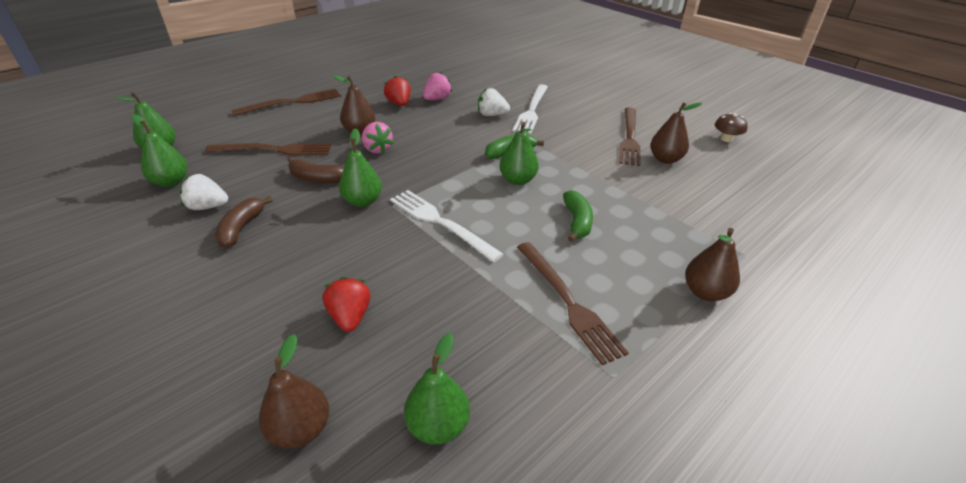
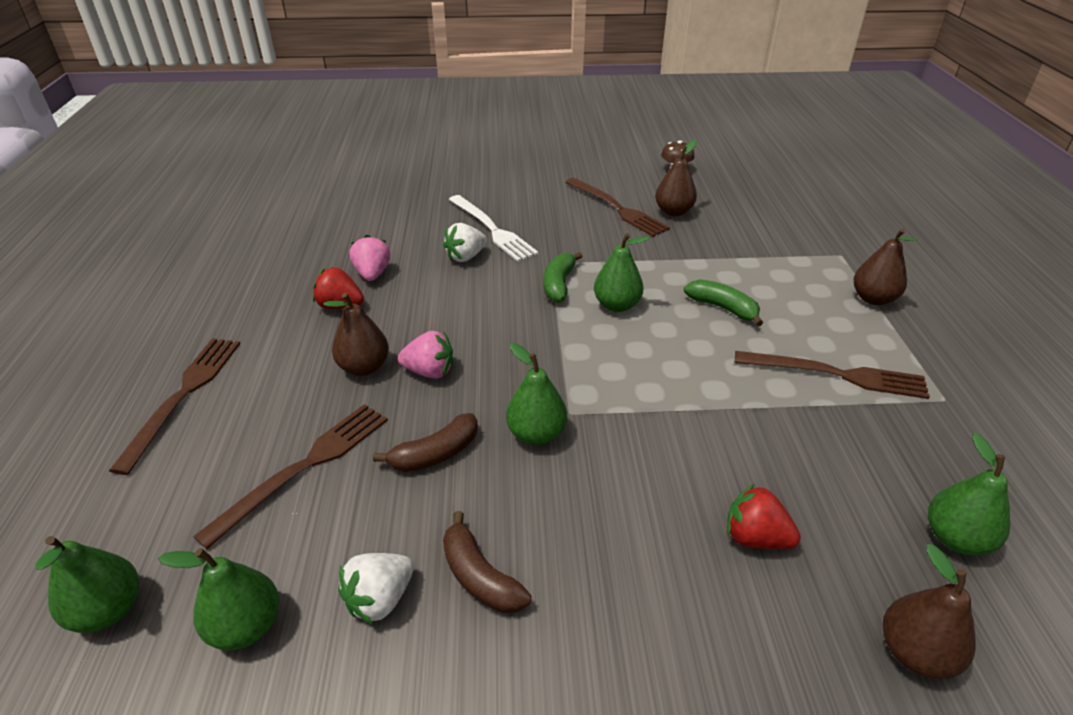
camera: 50 degrees left, 0 degrees up
(441, 223) = (642, 393): white fork -> none

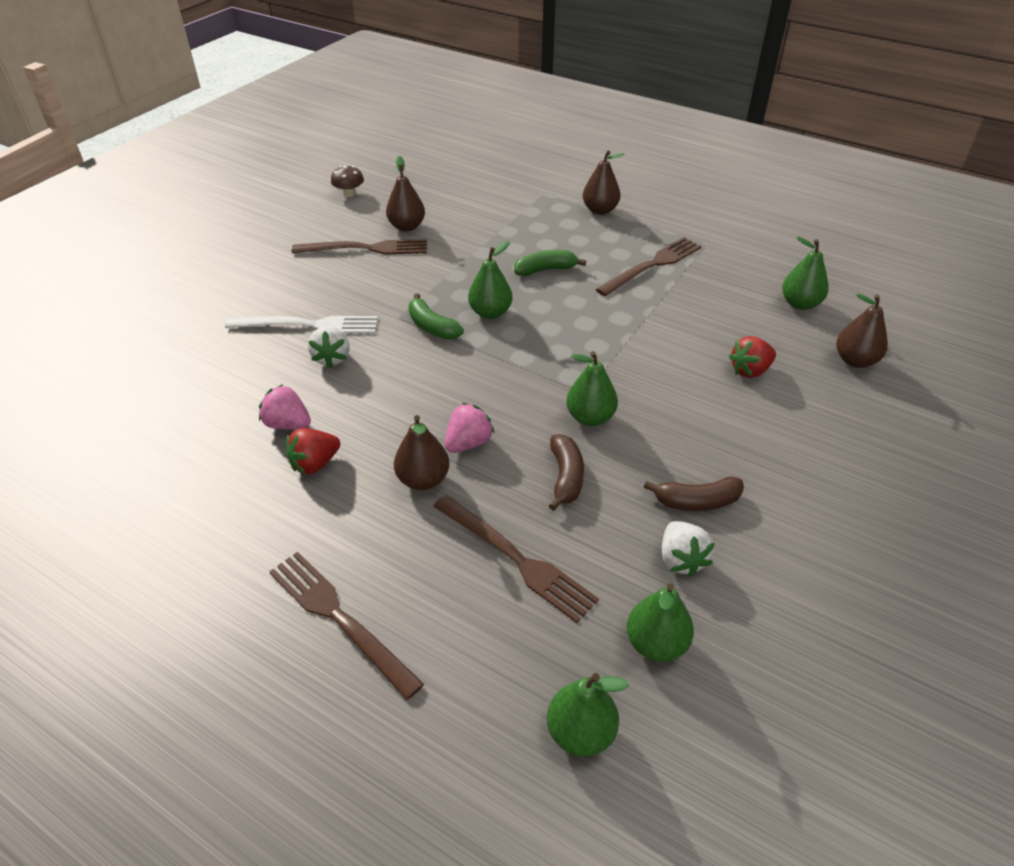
camera: 55 degrees left, 5 degrees up
(304, 467) = (516, 559): brown fork -> brown fork turned 150 degrees clockwise

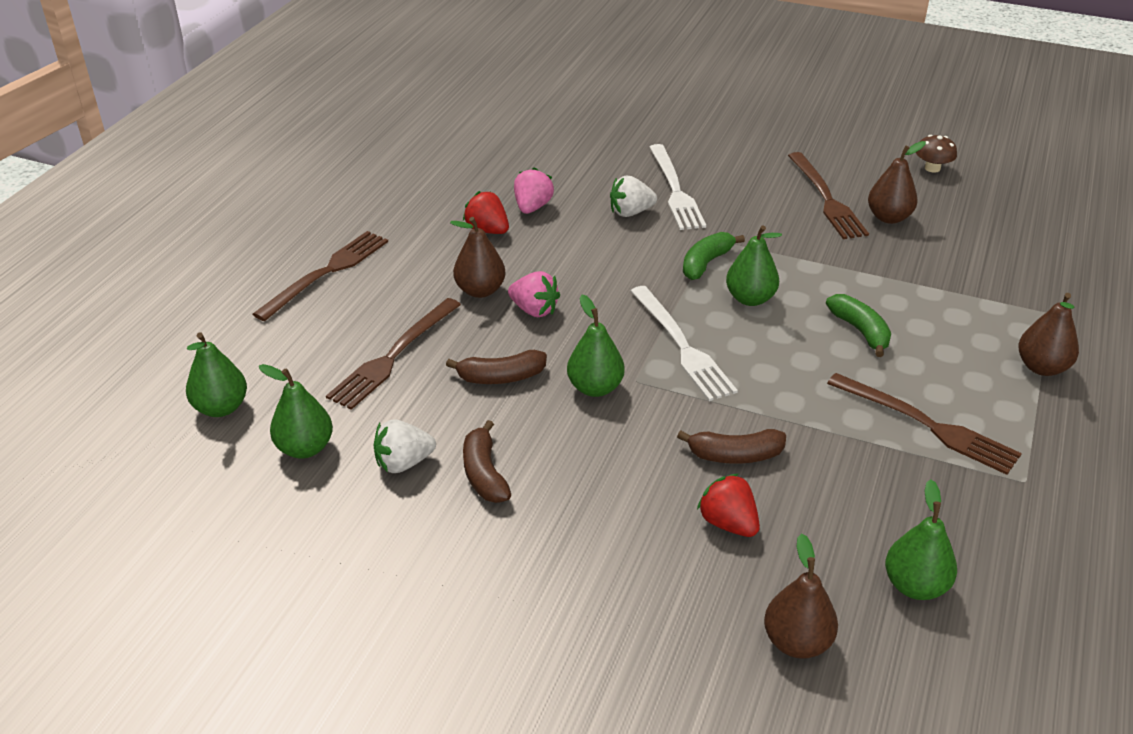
camera: 80 degrees right, 5 degrees down
(543, 359) = (681, 346): none -> white fork
(679, 355) = (735, 455): none -> brown banana

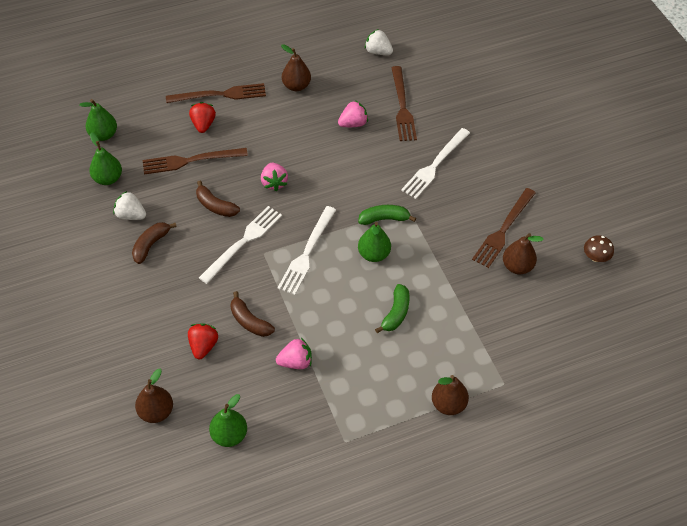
camera: 45 degrees right, 15 degrees up
(480, 290) = (267, 154): brown pear -> brown pear (296, 86)
(487, 230) = (315, 122): red strawberry -> red strawberry (203, 124)
(595, 388) = (243, 242): green pear -> white fork
(630, 212) = (393, 162): white strawberry -> white strawberry (378, 52)
(849, 452) = (295, 362): none -> pink strawberry
(927, 425) = (347, 381): brown fork -> brown fork (402, 106)

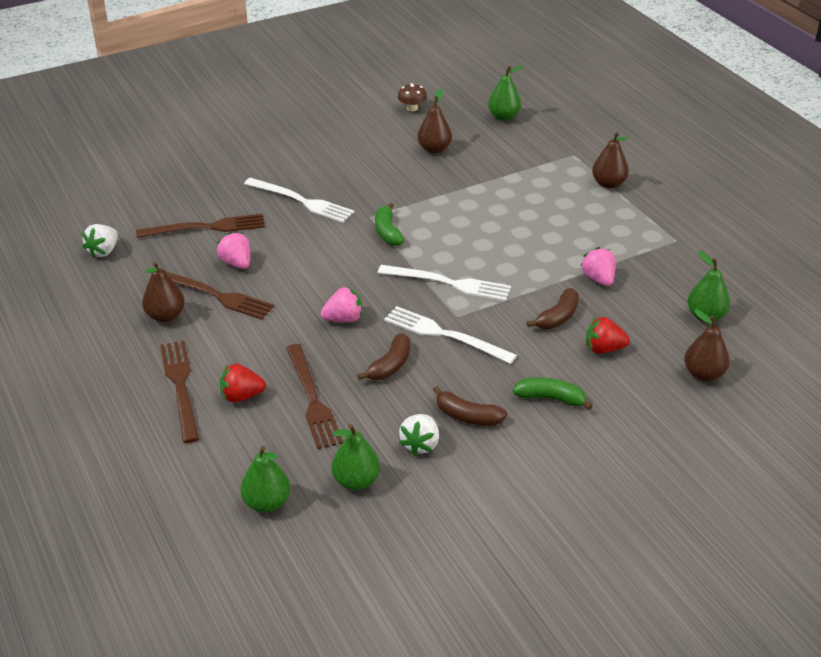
camera: 95 degrees left, 15 degrees down
(373, 254) = (440, 236): green pear -> green pear (504, 117)
(396, 313) = (514, 218): green banana -> green banana (551, 398)
(503, 230) = (388, 157): brown fork -> brown fork (215, 295)

